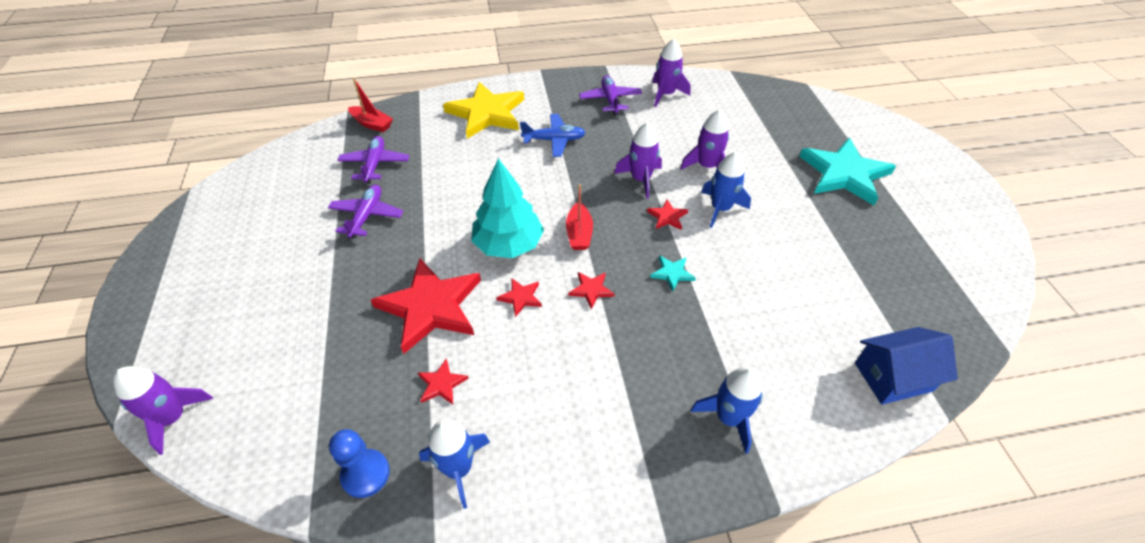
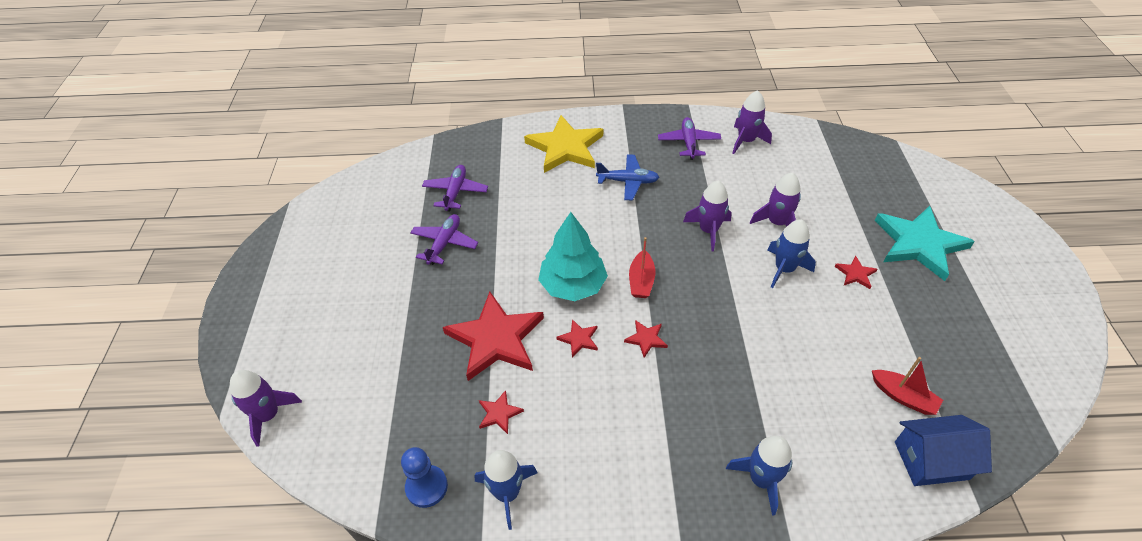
camera: 10 degrees right, 0 degrees up
(372, 124) = (456, 150): red boat -> red boat (903, 397)
(667, 217) = (729, 272): red star -> red star (855, 274)
(672, 273) = (726, 331): turquoise star -> none

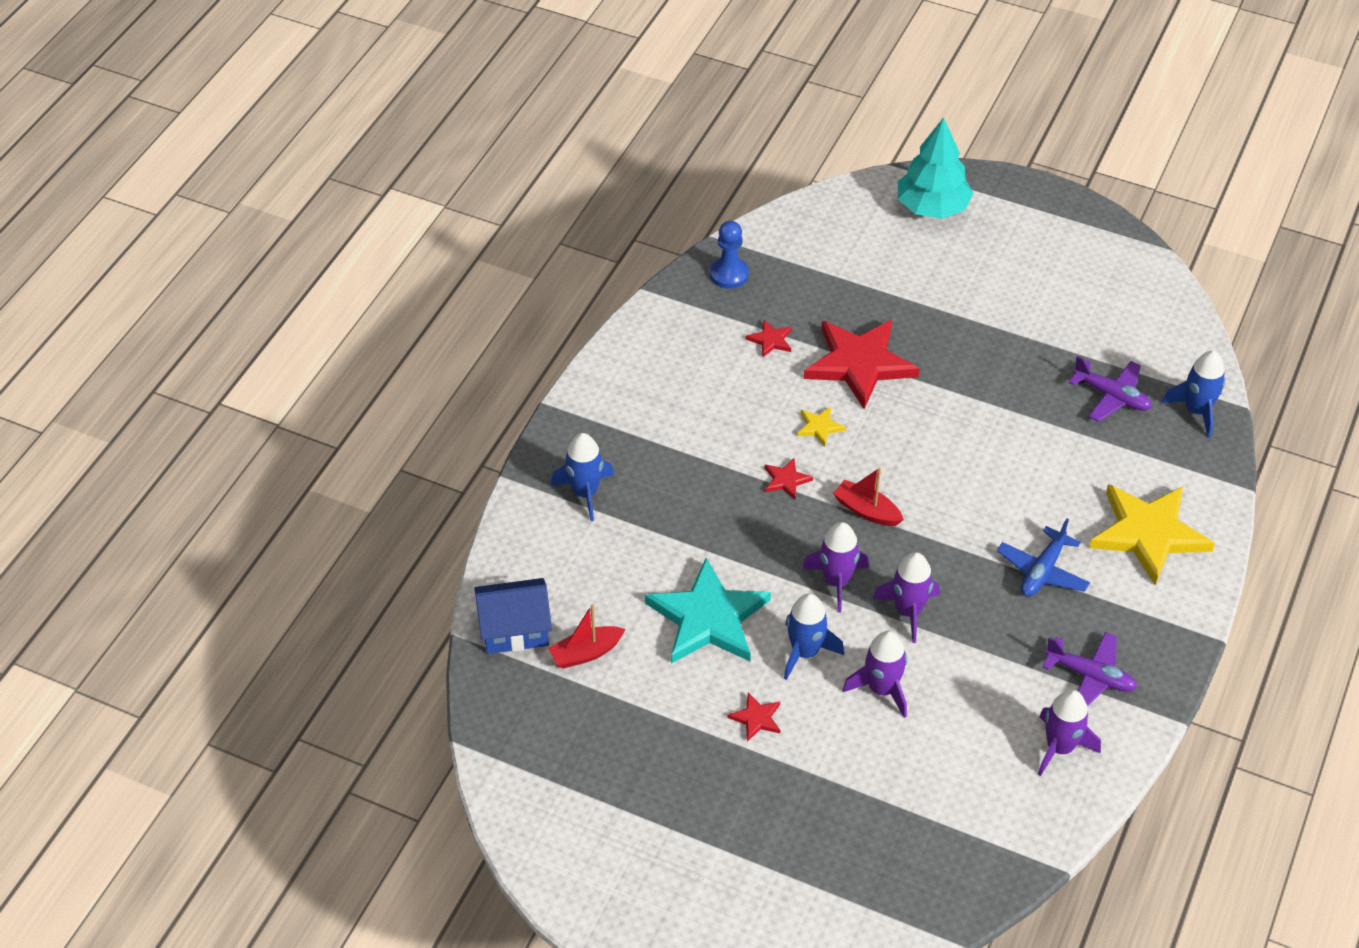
camera: 115 degrees right, 0 degrees up
(268, 415) = (867, 192): purple rocket -> purple rocket (836, 581)
(444, 243) = (1024, 362): purple plane -> none
(507, 493) = (689, 322): blue rocket -> blue rocket (1197, 411)
(573, 285) = (895, 449): turquoise tree -> turquoise tree (932, 207)
(579, 339) = (819, 427): red star -> yellow star
(919, 244) = (760, 820): turquoise star -> turquoise star (708, 618)
(931, 460) = (515, 629): blue house -> blue house turned 60 degrees clockwise

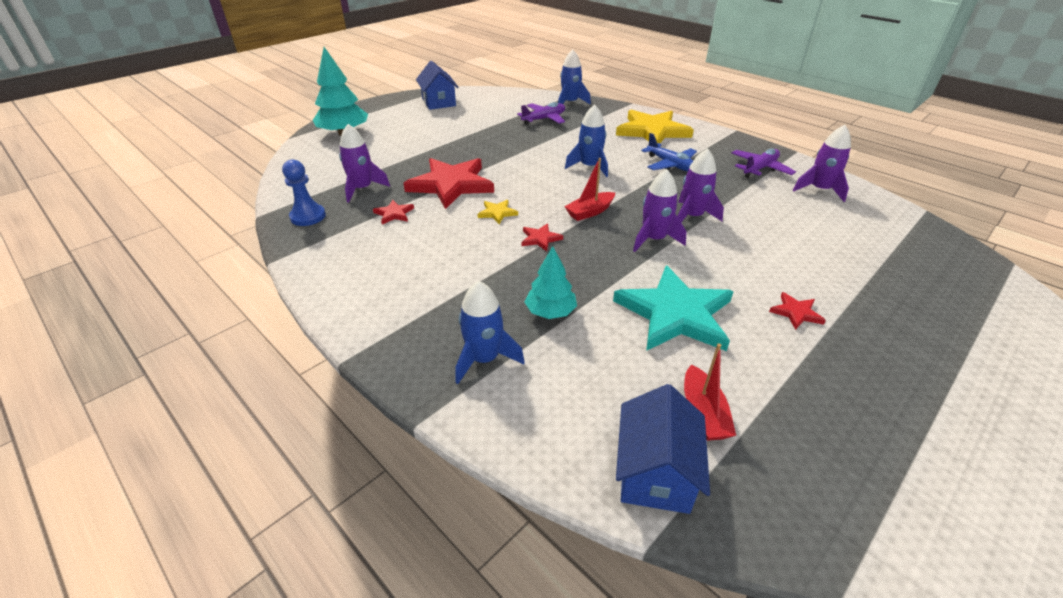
camera: 70 degrees left, 10 degrees down
(667, 521) = (550, 312): none -> turquoise tree
(805, 652) = (724, 270): blue rocket -> blue rocket (589, 167)
(881, 689) = (766, 244): purple rocket -> purple rocket (362, 189)
(1096, 258) = (438, 102): none -> blue house

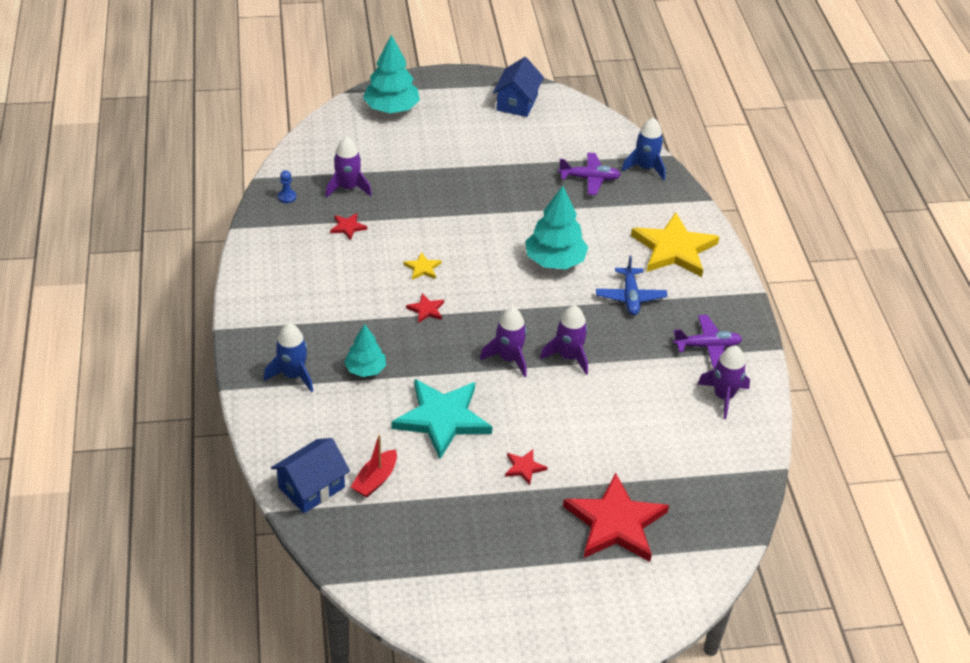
camera: 35 degrees right, 5 degrees up
(308, 216) = (287, 197): blue pawn -> blue pawn, size x0.60
(451, 185) = (418, 219): red star -> red star (615, 523)
(589, 167) = (554, 261): blue rocket -> turquoise tree
(590, 212) = (493, 307): red boat -> none

